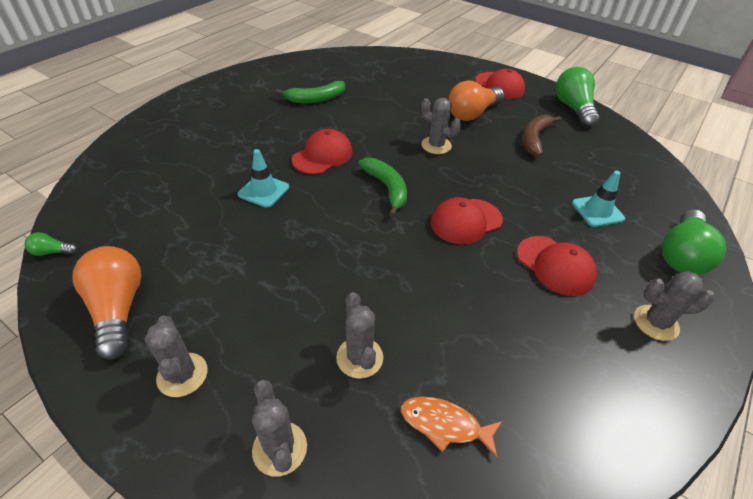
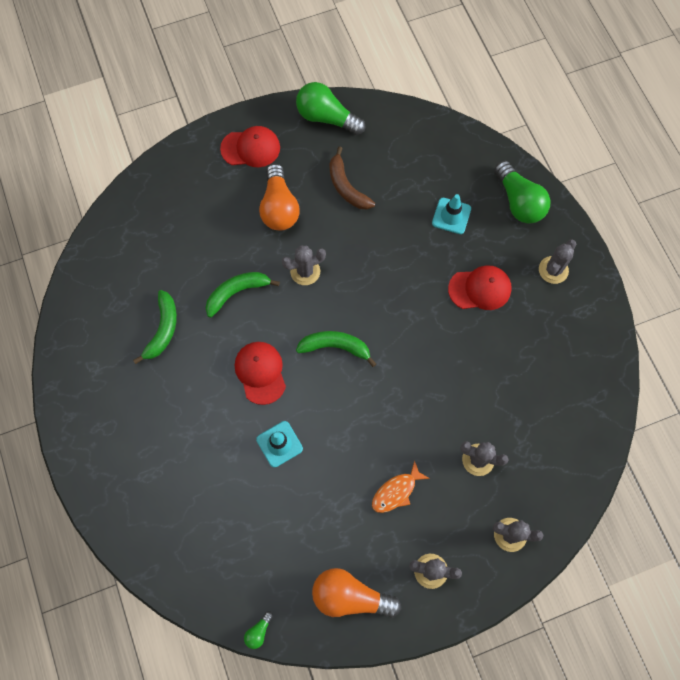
camera: 55 degrees left, 25 degrees up
(380, 120) = (237, 292): none -> green banana
(445, 425) = (545, 439): orange fish -> orange fish (396, 491)
(466, 221) = (406, 315): red cap -> none

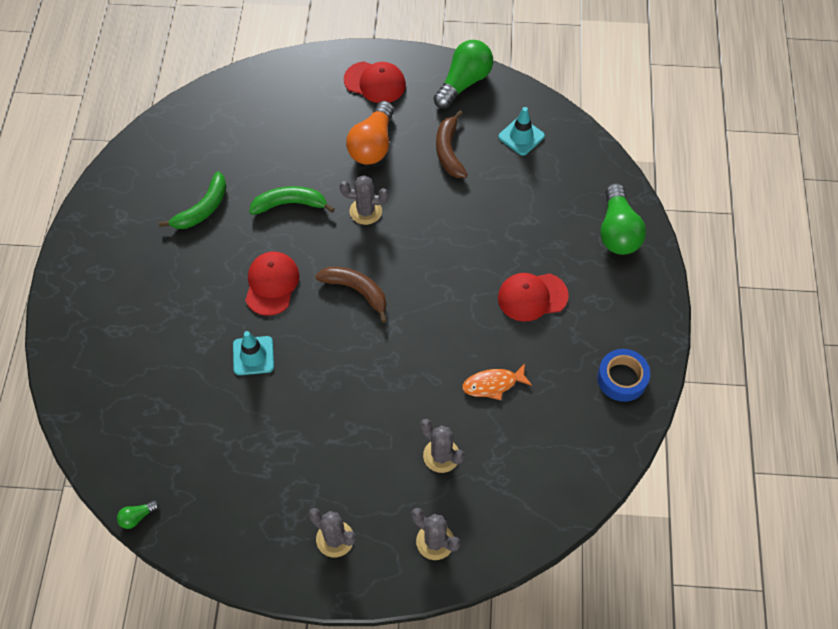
camera: 25 degrees right, 10 degrees down
(326, 118) = (464, 82): green light bulb -> green light bulb turned 75 degrees clockwise
(335, 347) = (356, 291): green banana -> brown banana
(350, 596) = (242, 525): orange light bulb -> none
(396, 491) = (342, 449): orange fish -> orange fish (493, 384)
(451, 216) = (540, 218): turquoise traffic cone -> turquoise traffic cone (521, 136)
(480, 289) = (532, 296): red cap -> red cap turned 150 degrees clockwise
(553, 270) = (619, 309): grey cactus -> none
(584, 328) = (622, 378): none -> blue tape

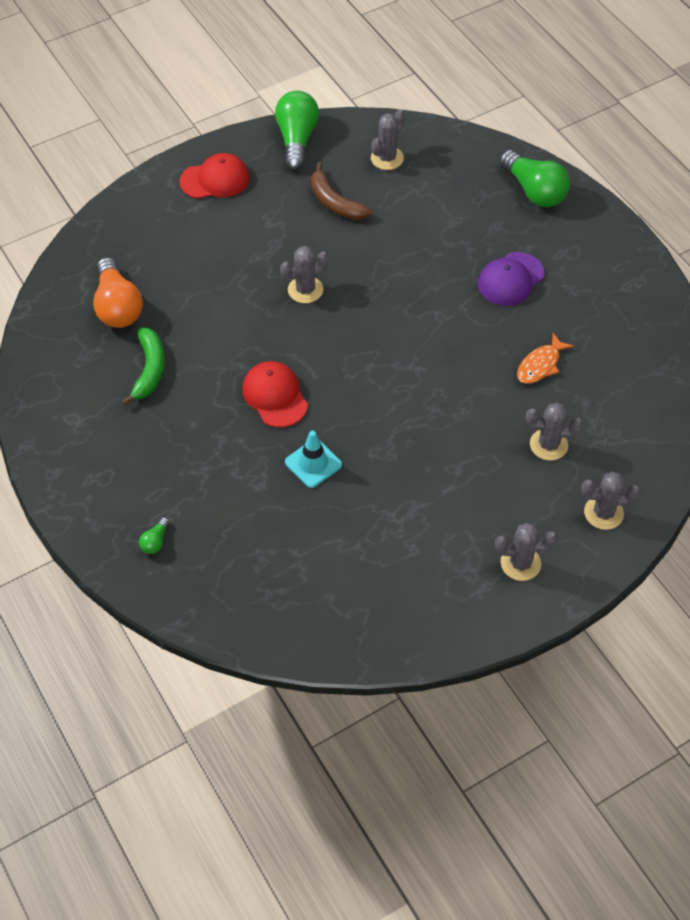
camera: 35 degrees left, 5 degrees down
(137, 517) = (331, 657): green light bulb -> green light bulb (155, 541)
(290, 204) = (229, 321): green banana -> none
(356, 291) = (357, 358): brown banana -> none
(372, 145) = (261, 232): orange light bulb -> orange light bulb (117, 306)
(521, 136) = (387, 158): turquoise traffic cone -> grey cactus
(532, 296) = (510, 279): red cap -> purple cap
(622, 378) = (637, 301): blue tape -> none

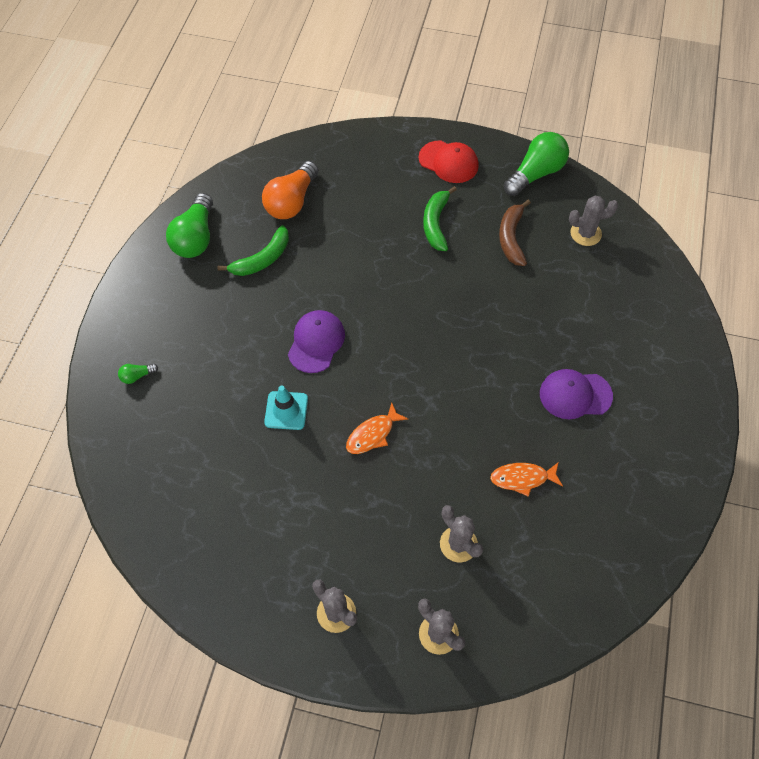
camera: 45 degrees right, 5 degrees up
(262, 235) = (436, 224): none -> green banana
(275, 396) = (316, 342): red cap -> purple cap
(305, 290) = (420, 284): grey cactus -> none
(400, 424) = (373, 434): none -> orange fish
(534, 191) = (672, 342): green light bulb -> green light bulb (195, 238)

